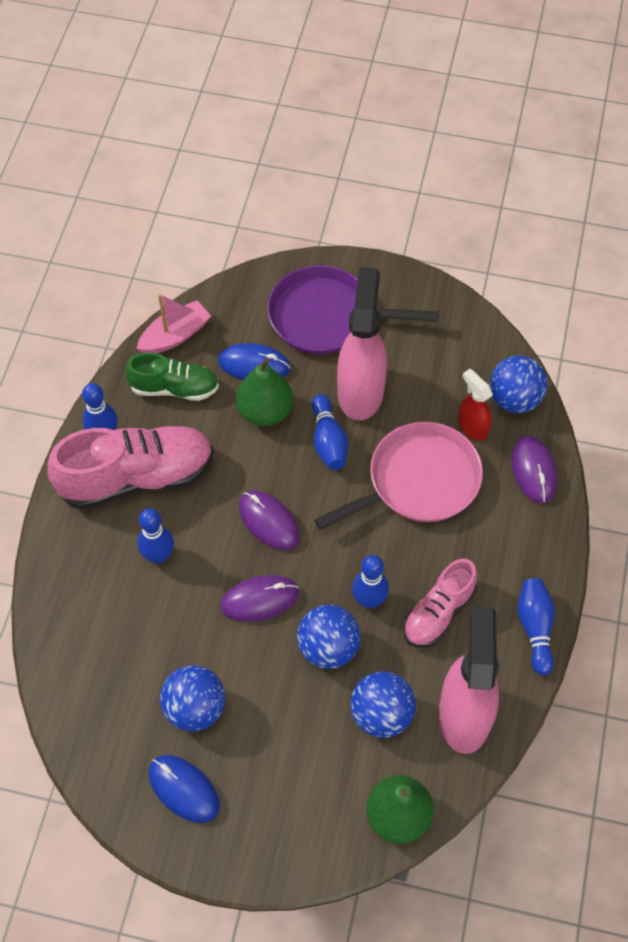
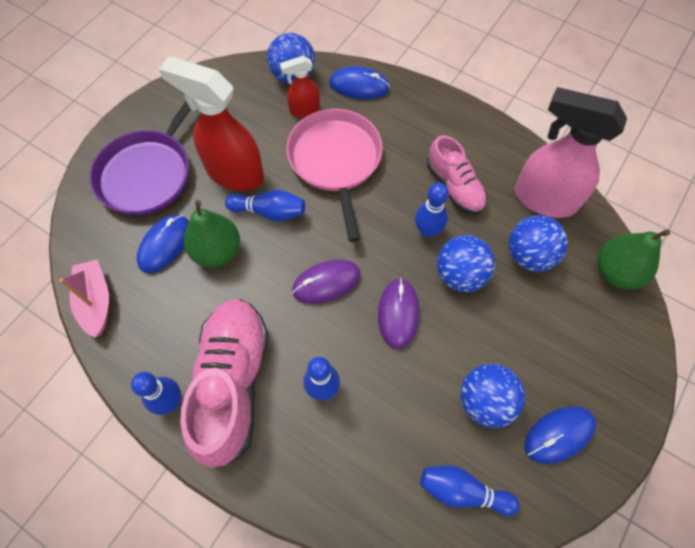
camera: 70 degrees left, 5 degrees up
(174, 388) = (153, 319): green shoe -> none
(360, 391) = (234, 173): pink spray bottle -> red spray bottle
(534, 470) = (359, 85): purple mouse -> blue mouse
(535, 628) = (487, 130): blue bowling pin -> blue bowling pin (462, 491)

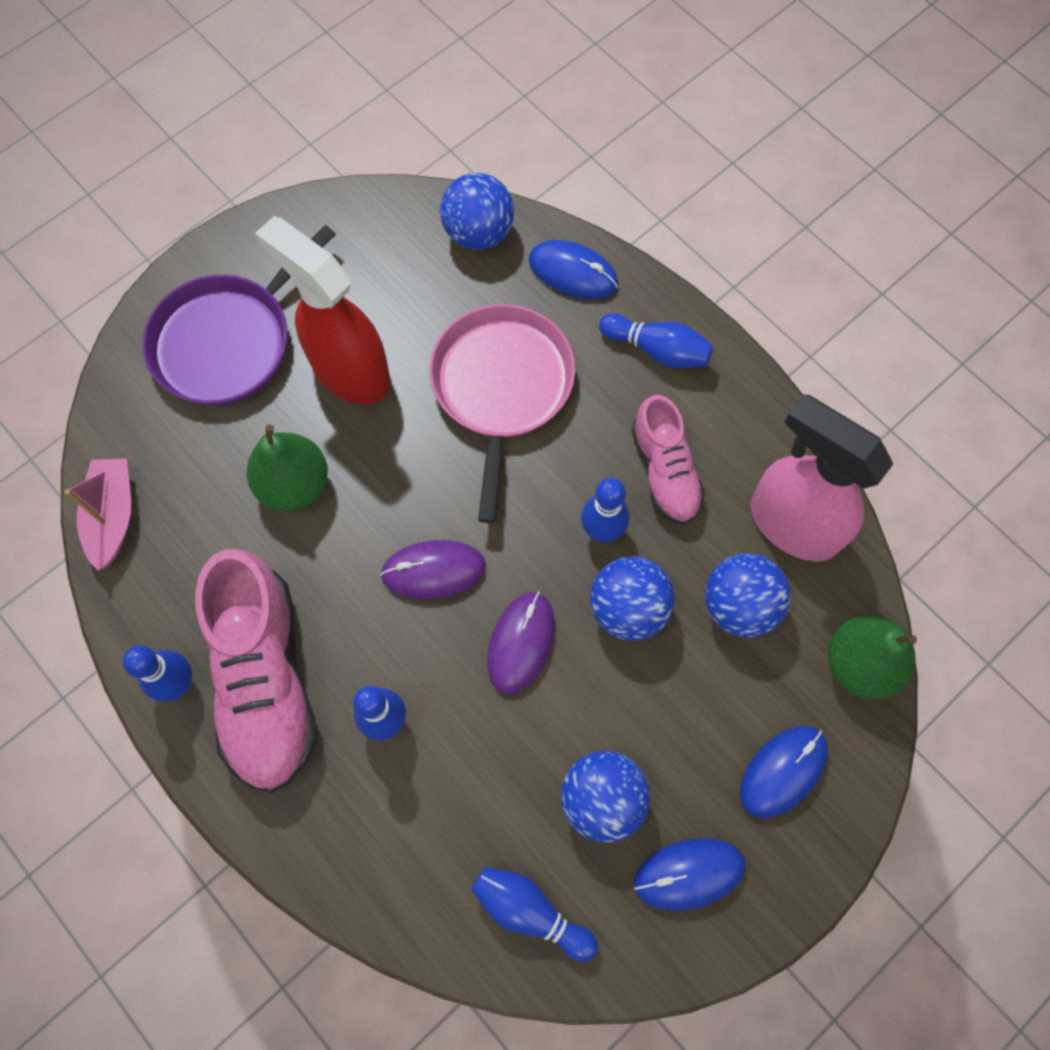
camera: 15 degrees right, 5 degrees up
(164, 244) = (225, 456): blue mouse -> blue mouse (783, 771)
(232, 383) = (266, 680): pink shoe -> pink shoe turned 150 degrees clockwise
(269, 212) = (383, 443): blue bowling pin -> blue bowling pin (657, 350)
(304, 110) = (479, 293): red spray bottle -> none

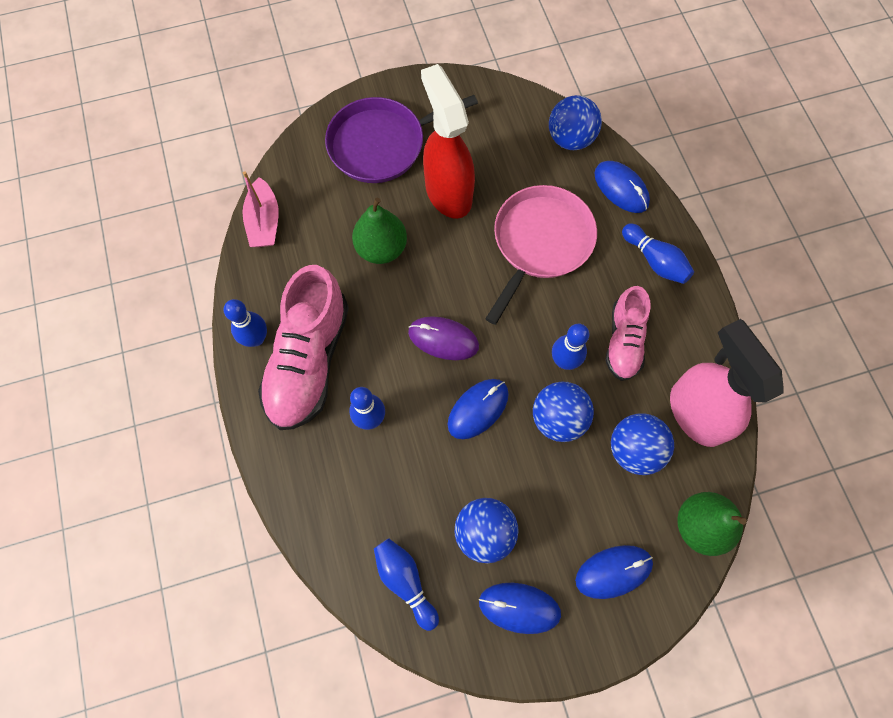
camera: 25 degrees right, 0 degrees up
(113, 516) = (264, 222): pink boat -> pink boat turned 150 degrees clockwise
(521, 643) = (478, 409): purple mouse -> blue mouse

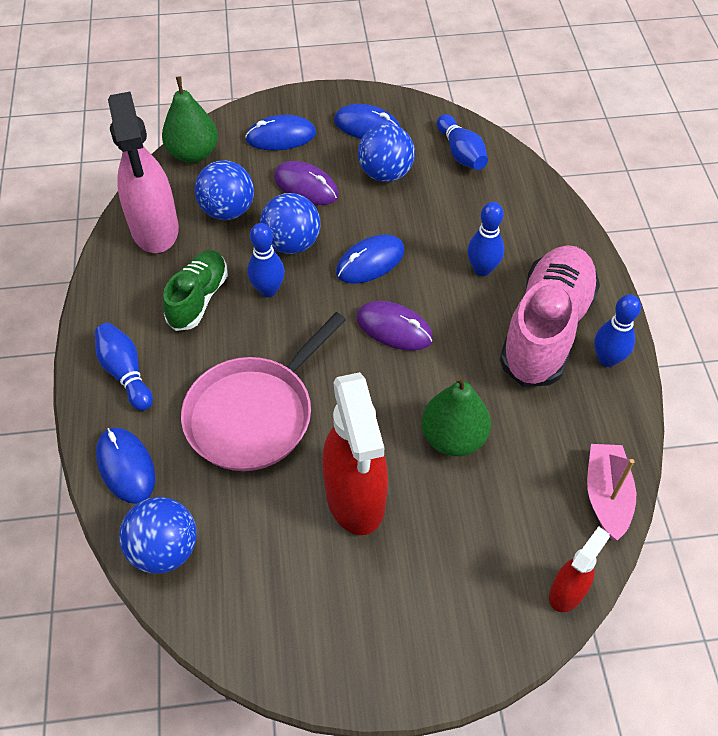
camera: 170 degrees left, 15 degrees down
(295, 154) = (567, 591): none -> red spray bottle
(381, 144) = (438, 587): purple pan -> none
(565, 498) = (306, 186): none -> purple mouse
(623, 341) = (198, 298): pink shoe -> green shoe

